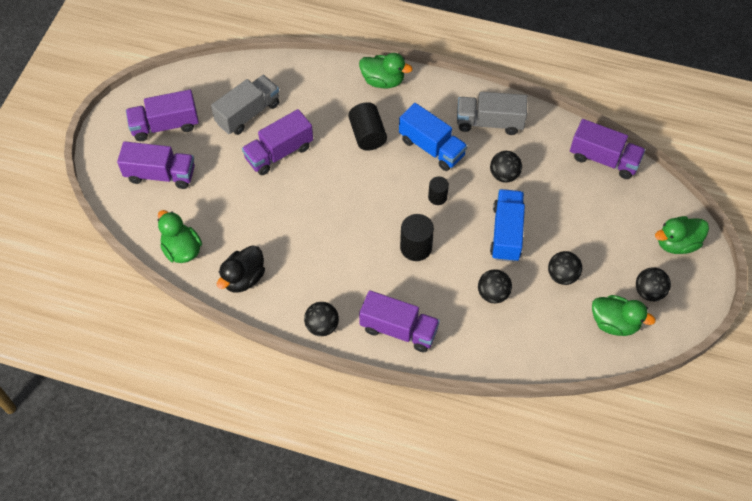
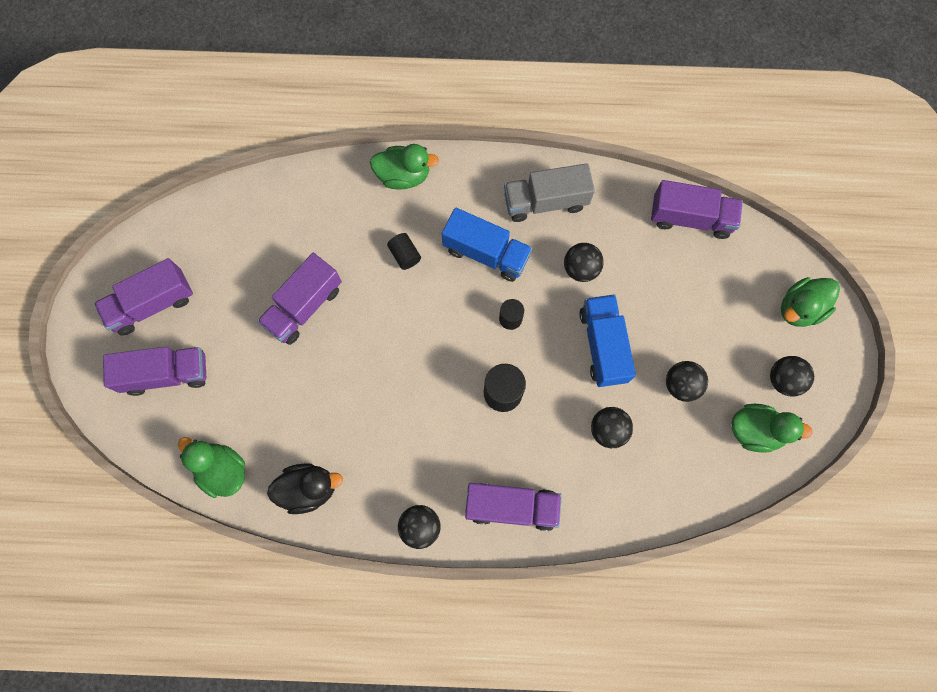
camera: 15 degrees left, 15 degrees up
(243, 278) = (309, 489): black duck -> black duck turned 120 degrees counterclockwise
(248, 113) = (251, 262): grey truck -> none
(367, 135) = (405, 255): black cylinder -> black cylinder, size x0.62

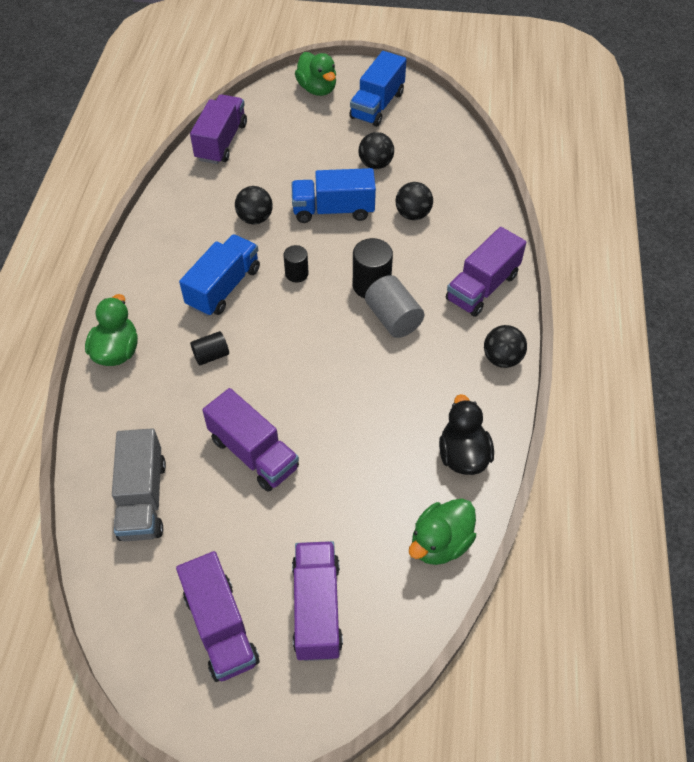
camera: 85 degrees left, 20 degrees down
(462, 417) = (393, 318): none -> grey cylinder
(511, 507) = (482, 287): purple truck -> purple truck turned 150 degrees counterclockwise
(545, 202) = (179, 238): grey truck -> grey truck (143, 498)
(755, 431) = (419, 126): green duck -> none
(783, 380) = (377, 105): black ball -> blue truck

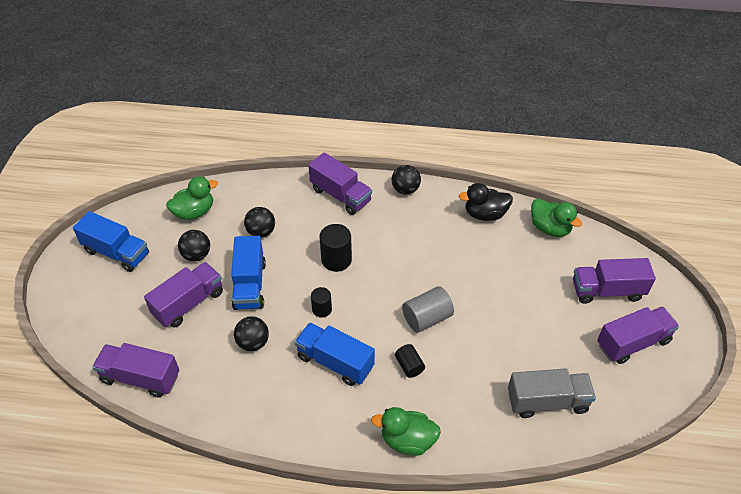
camera: 90 degrees left, 5 degrees down
(253, 453) = (498, 331): purple truck -> purple truck (189, 303)
(317, 89) = (79, 299): green duck -> green duck (194, 212)
(393, 318) = (370, 247): grey cylinder -> grey cylinder (427, 318)

